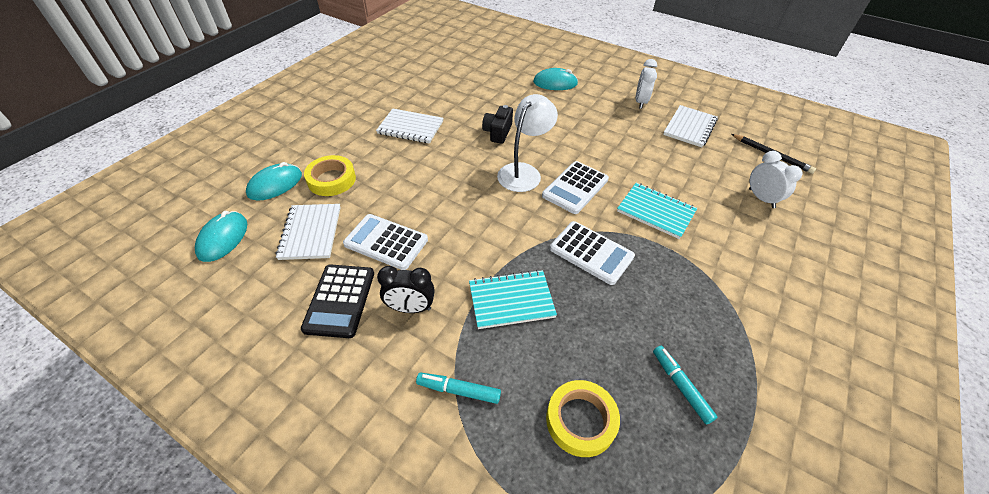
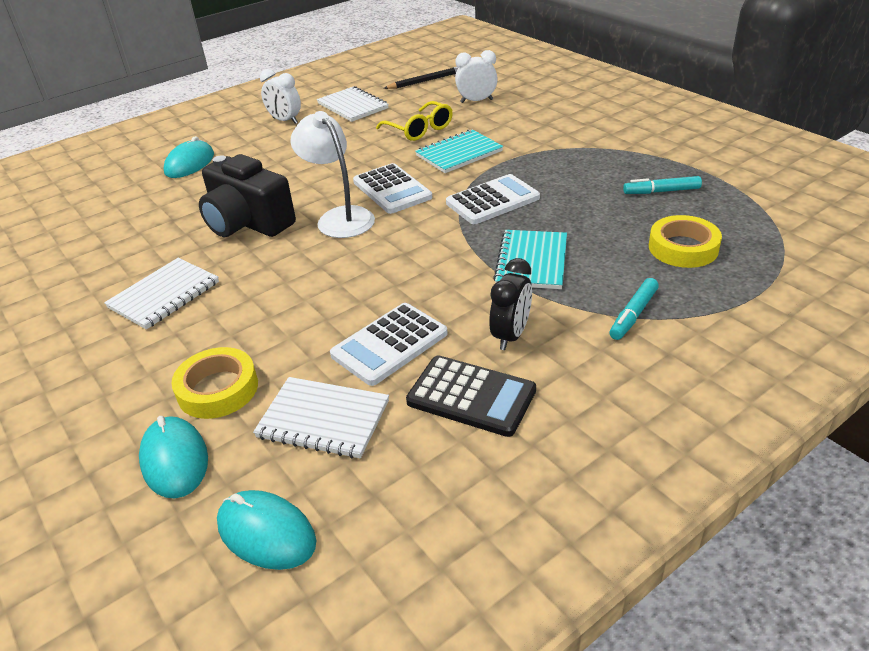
camera: 65 degrees left, 10 degrees down
(497, 132) = (248, 223): black camera -> black camera, size x1.79
(679, 176) = (419, 129): none -> yellow glasses

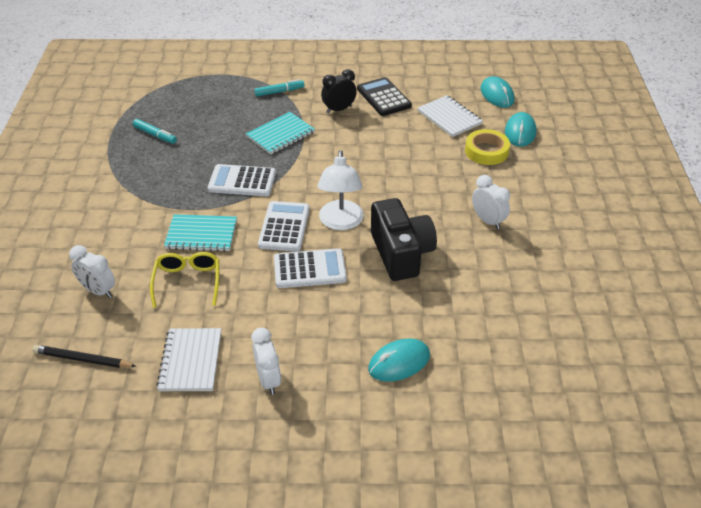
camera: 145 degrees left, 5 degrees up
(164, 295) = (488, 221): white notebook -> white clock
(389, 344) = (393, 132): white calculator -> white calculator (309, 269)
(683, 248) = (207, 104): yellow tape -> none

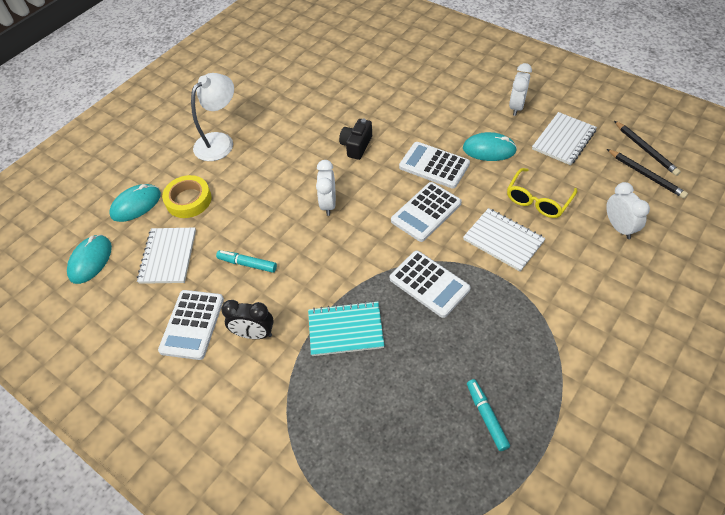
camera: 140 degrees left, 10 degrees up
(89, 392) = (645, 150): none -> black pencil
(201, 234) = (503, 240): turquoise notebook -> white notebook
(279, 92) = (289, 410): turquoise marker -> turquoise marker (247, 264)
(340, 222) = (377, 193): white lamp -> white lamp (220, 141)
(383, 97) = (192, 324): black calculator -> white calculator
(399, 362) = (426, 82): turquoise mouse -> turquoise mouse (489, 149)
(401, 253) = (356, 146): black camera -> black camera, size x0.56
(488, 221) = (268, 140): white clock -> white clock (328, 204)

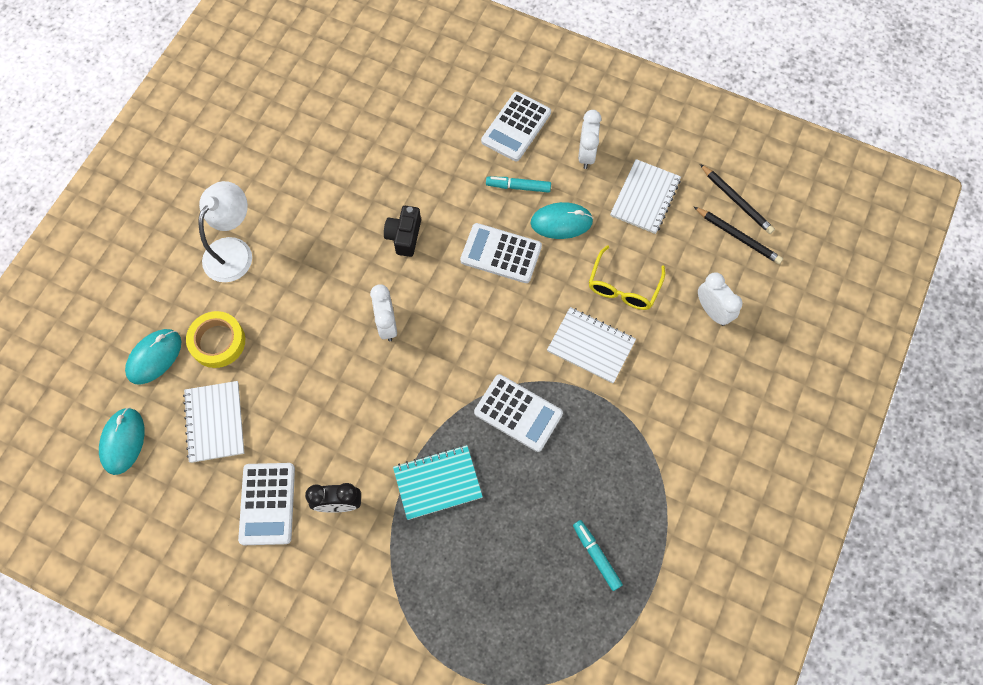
camera: 15 degrees left, 15 degrees up
(247, 264) = (310, 418): turquoise marker -> turquoise marker (518, 187)
(426, 212) = (501, 320): white calculator -> white calculator (516, 127)

